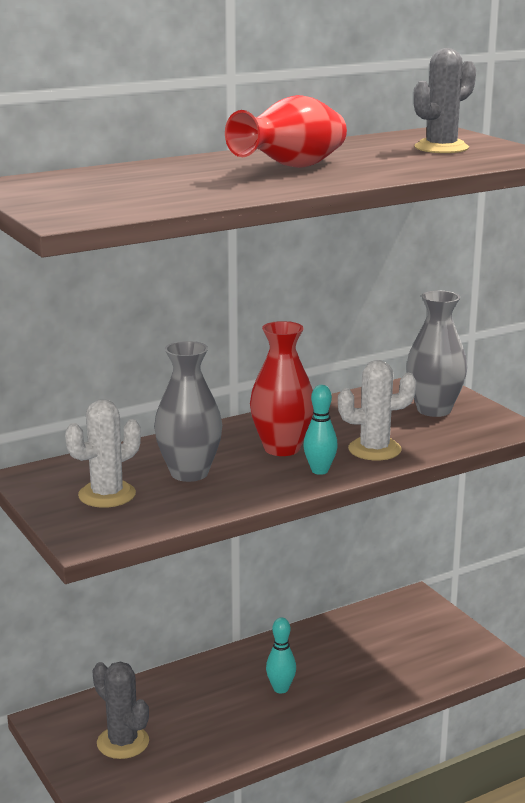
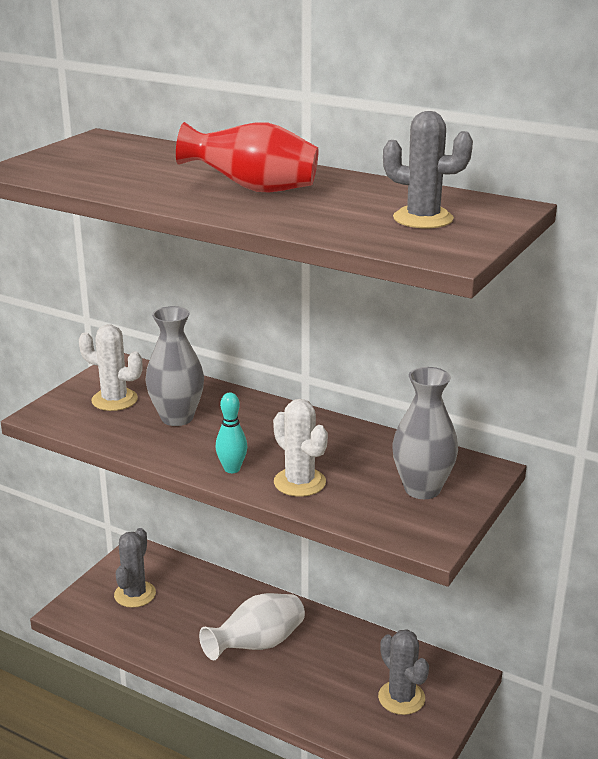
camera: 60 degrees right, 5 degrees up
(281, 689) = (257, 645): turquoise bowling pin -> white vase
(282, 448) = (259, 441): red vase -> none
(416, 637) = (401, 698): none -> grey cactus

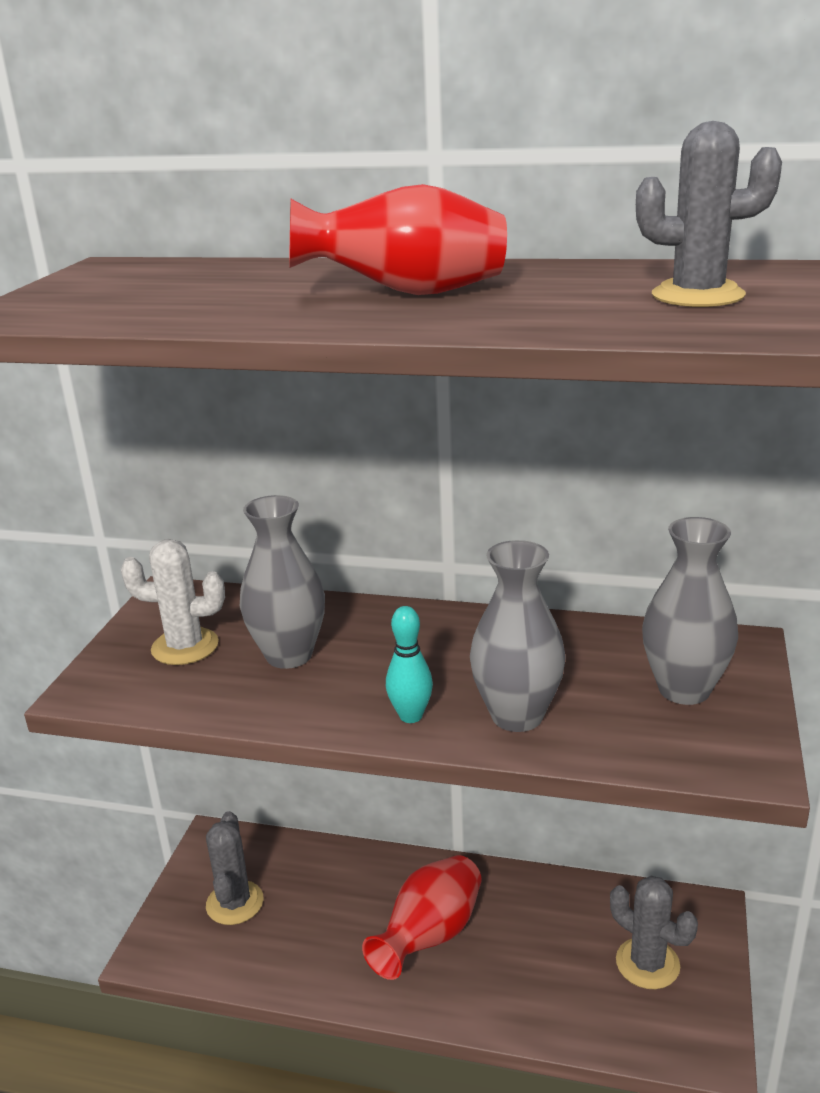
camera: 15 degrees left, 0 degrees up
(257, 645) = (430, 936): white vase -> red vase
(299, 482) = (517, 716): white cactus -> grey vase

